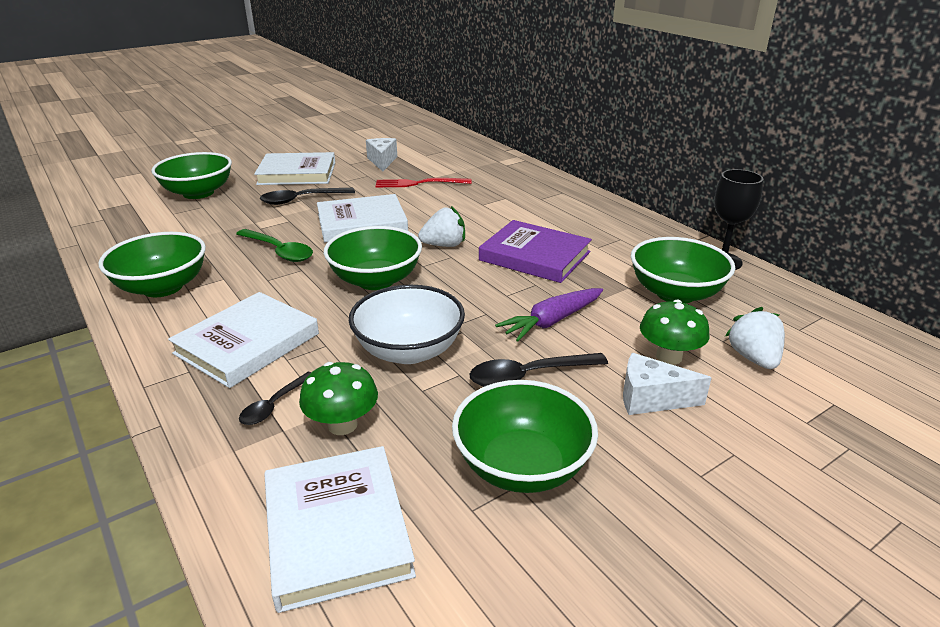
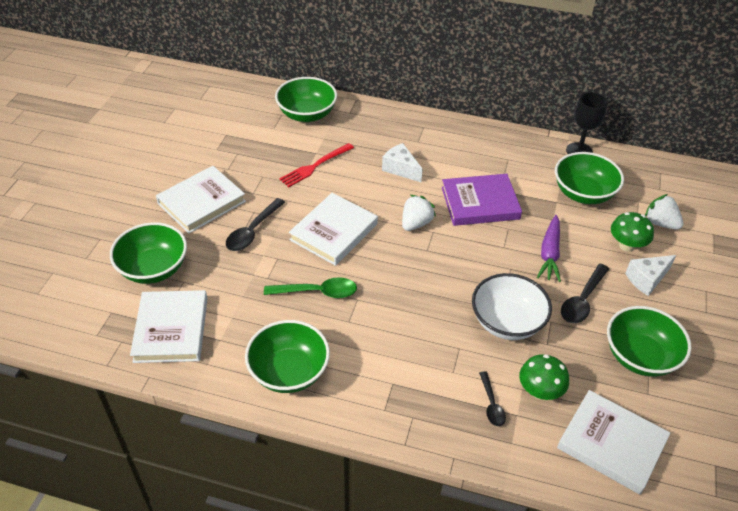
camera: 40 degrees left, 15 degrees up
(247, 344) = (415, 377): white book -> white book (171, 329)
(376, 280) = (416, 280): green bowl -> green bowl (307, 114)
(382, 161) = (250, 153): white cheese -> white cheese (400, 169)

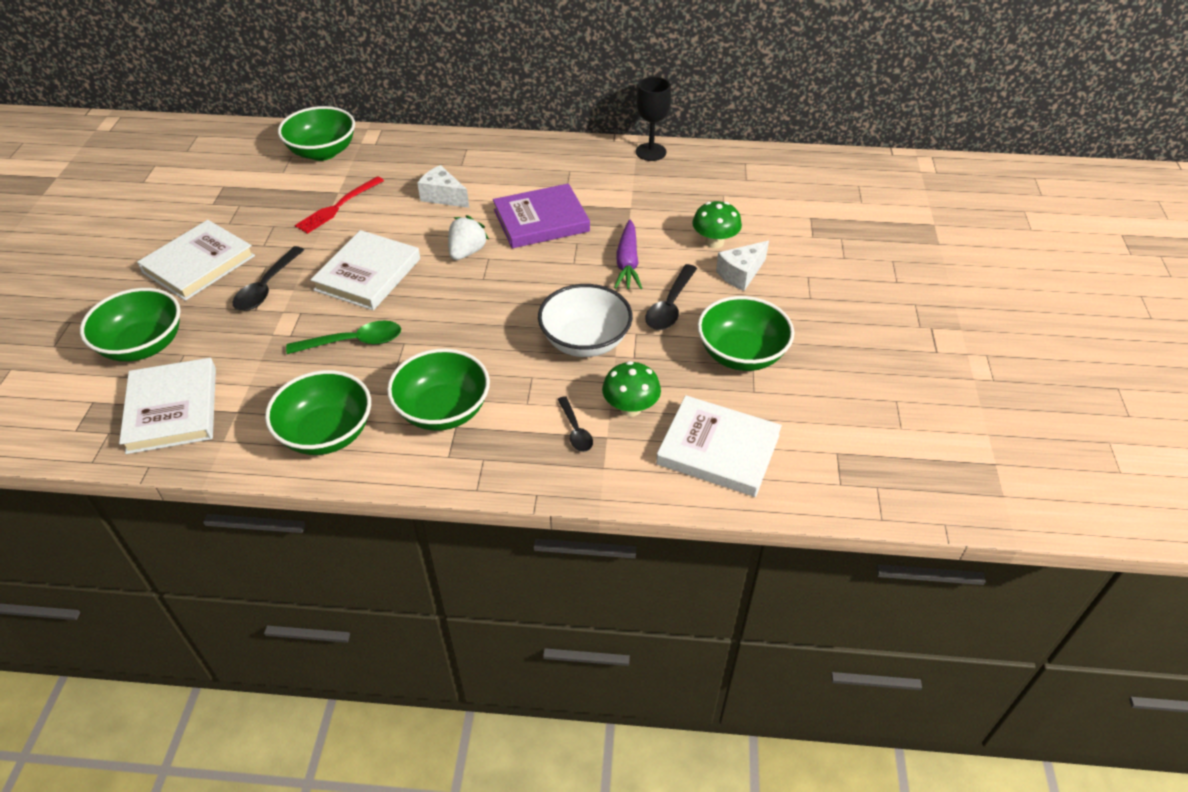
camera: 10 degrees left, 0 degrees up
(583, 193) = (660, 195): green bowl -> green bowl (443, 410)
(660, 223) = (750, 214): white strawberry -> none

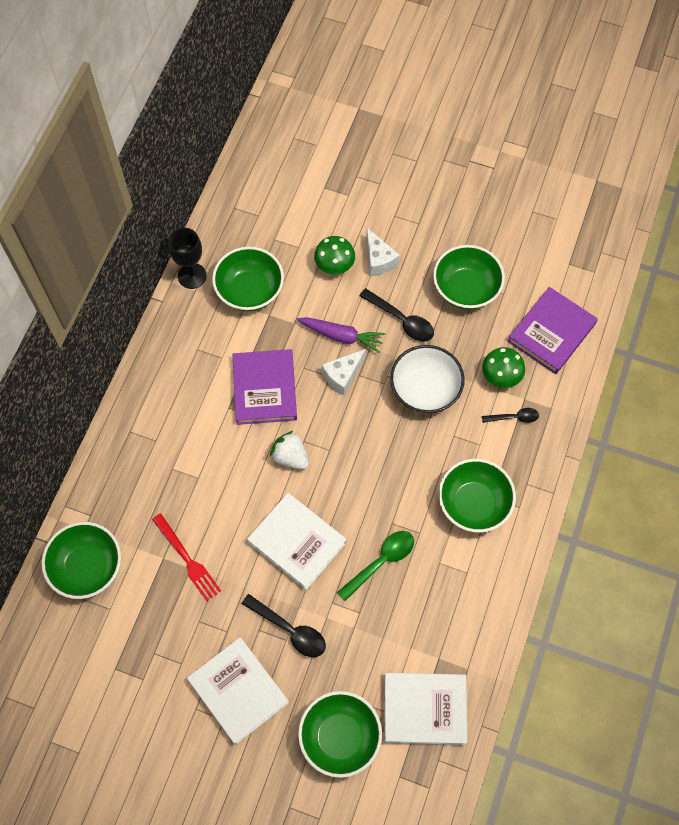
camera: 75 degrees left, 20 degrees up
(327, 433) = (478, 590): green bowl -> green bowl (250, 291)
(353, 342) = (381, 562): green spoon -> green spoon turned 45 degrees clockwise
(443, 196) = (202, 464): white cheese -> white cheese (342, 375)
(718, 450) = (551, 333): white book -> purple book

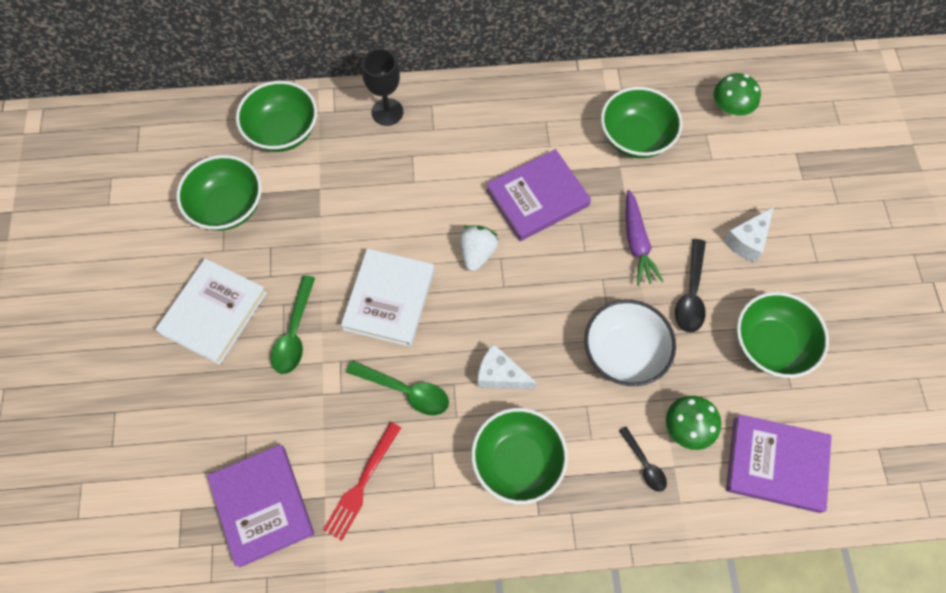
camera: 65 degrees right, 0 degrees up
(188, 560) = (326, 210): red fork -> red fork (361, 485)
(192, 276) = (620, 82): black goblet -> black goblet (387, 112)
(290, 630) = (294, 333): black spoon -> green spoon
(334, 265) = (712, 201): green mushroom -> green mushroom (730, 109)
(340, 737) = (201, 430): green bowl -> green bowl (228, 207)
(342, 375) = (593, 263): white cheese -> white cheese (500, 375)
(424, 709) = (262, 505): white book -> purple book

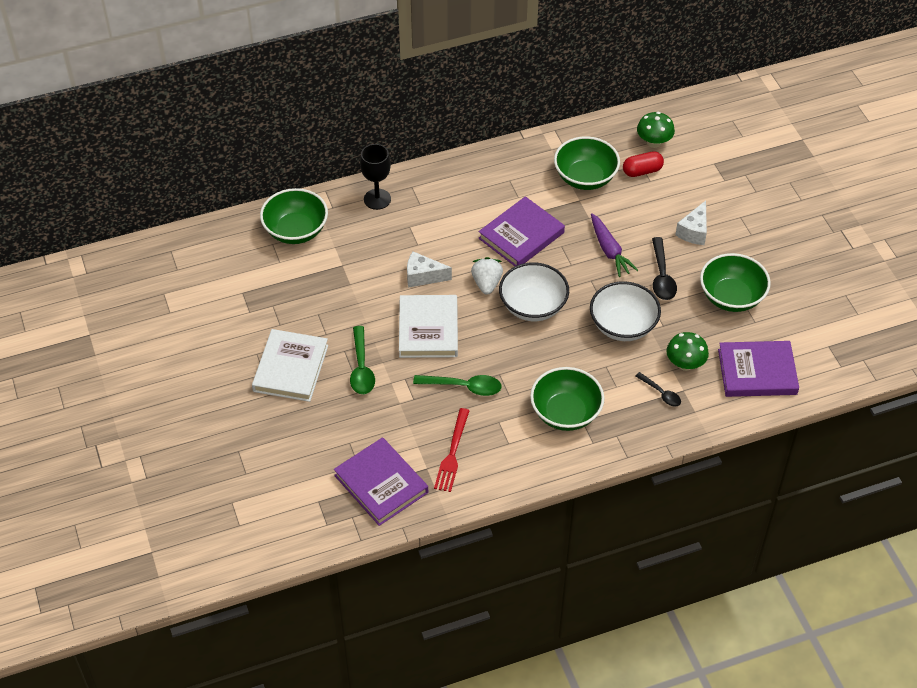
camera: 15 degrees left, 15 degrees down
(228, 207) = (271, 293): green bowl -> none
(500, 375) = (533, 360): white cheese -> white cheese (423, 276)
(522, 298) = (533, 306): none -> white bowl
(705, 144) = (642, 171): none -> red capsule

